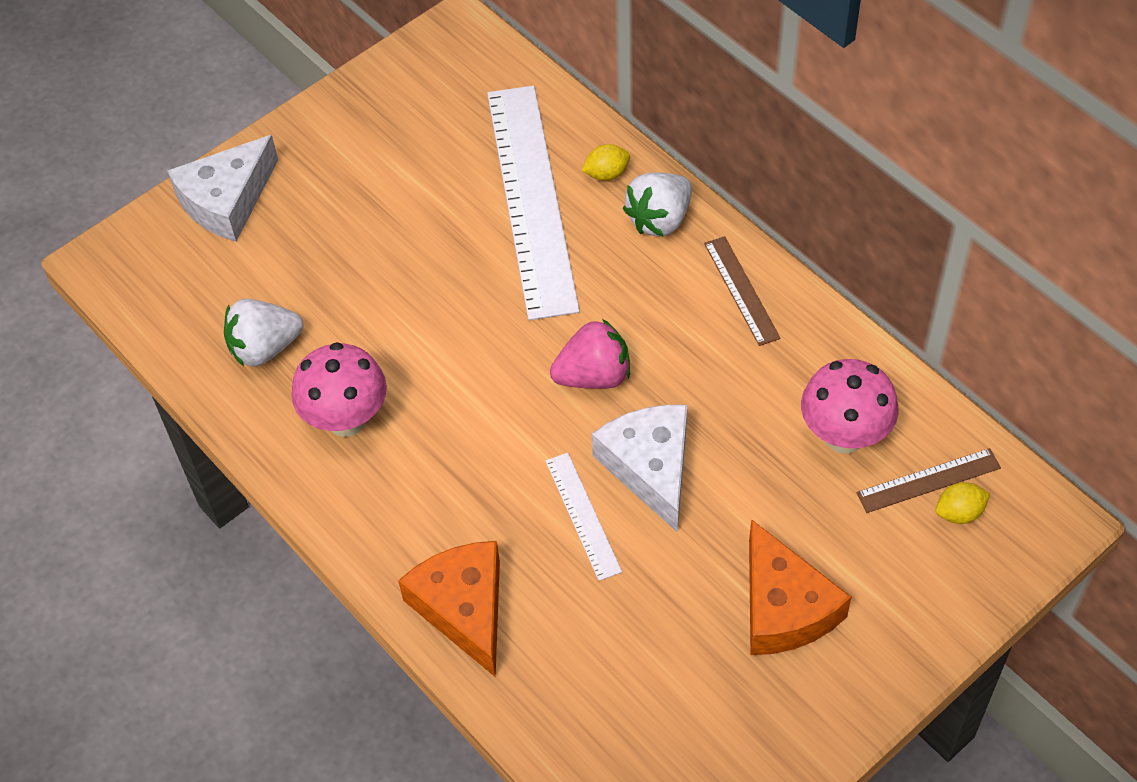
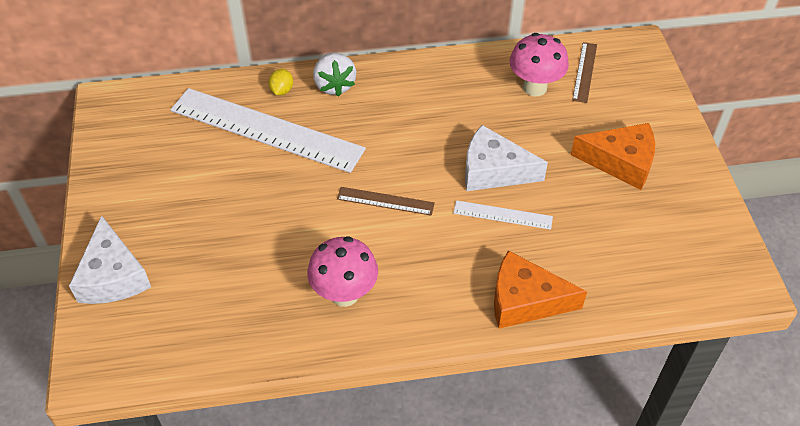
camera: 60 degrees left, 5 degrees down
(265, 348) = (251, 311): white strawberry -> none
(593, 376) = (413, 164): pink strawberry -> none
(741, 290) = (411, 78): brown ruler -> brown ruler (385, 201)
(959, 513) = (611, 71): yellow lemon -> none

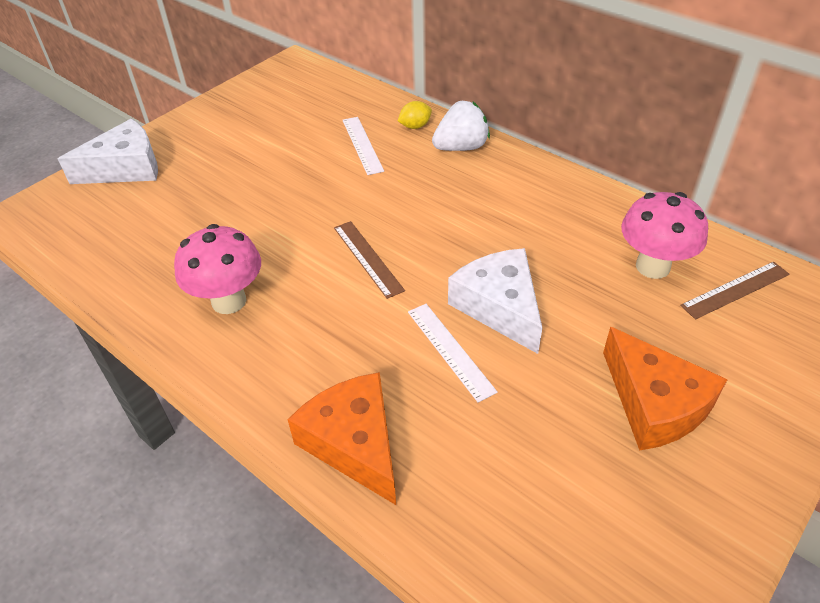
camera: 50 degrees right, 5 degrees down
(113, 276) = (125, 168): white cheese -> white cheese turned 150 degrees counterclockwise
(266, 129) = (362, 145): white ruler -> white ruler, size x0.45
(334, 85) = (461, 147): white strawberry -> white strawberry turned 150 degrees counterclockwise

